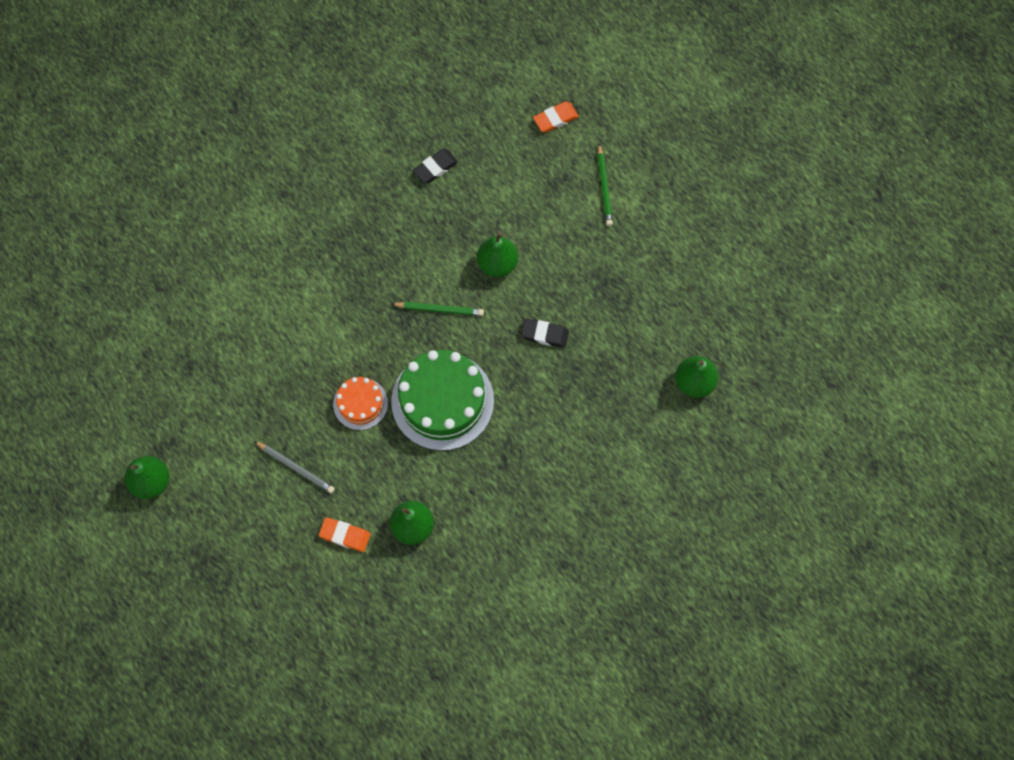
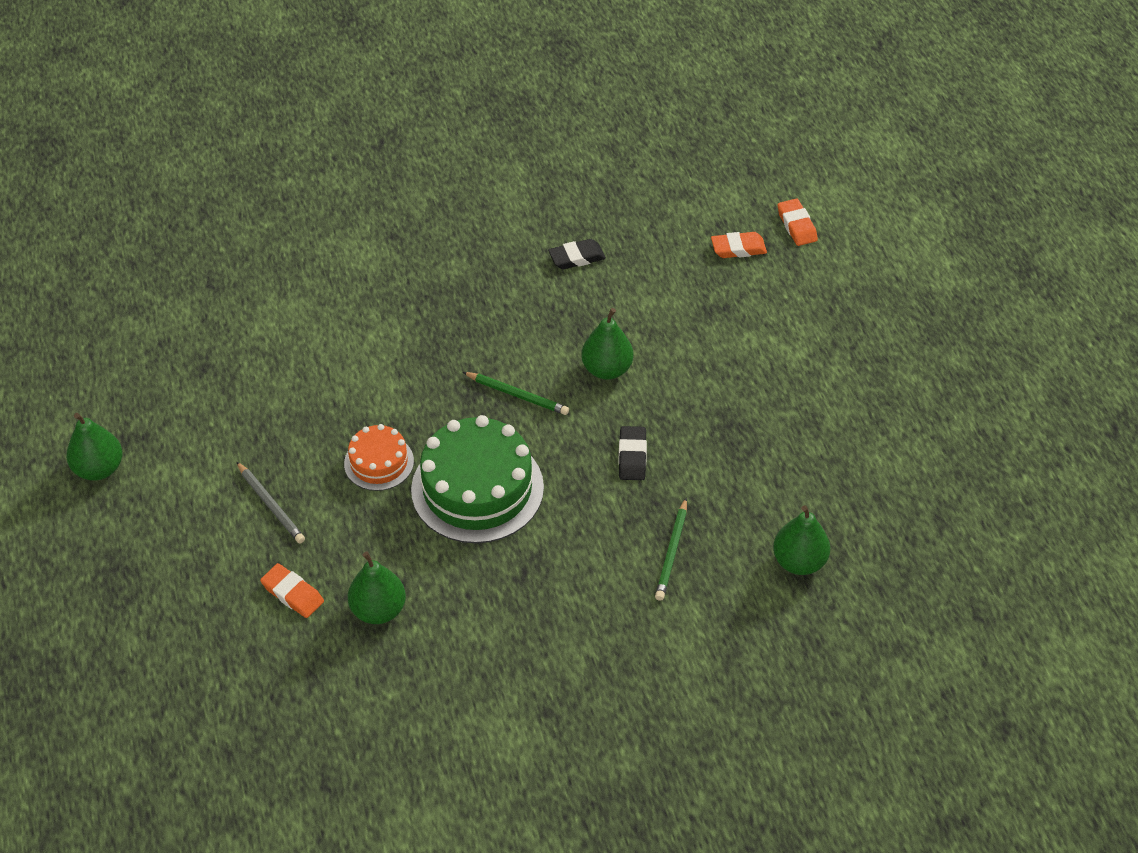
camera: 20 degrees right, 20 degrees down
(544, 334) = (632, 456): black eraser -> black eraser turned 60 degrees clockwise
(592, 82) = (796, 225): none -> orange eraser
(604, 187) = (768, 329): green pencil -> green pencil (672, 552)

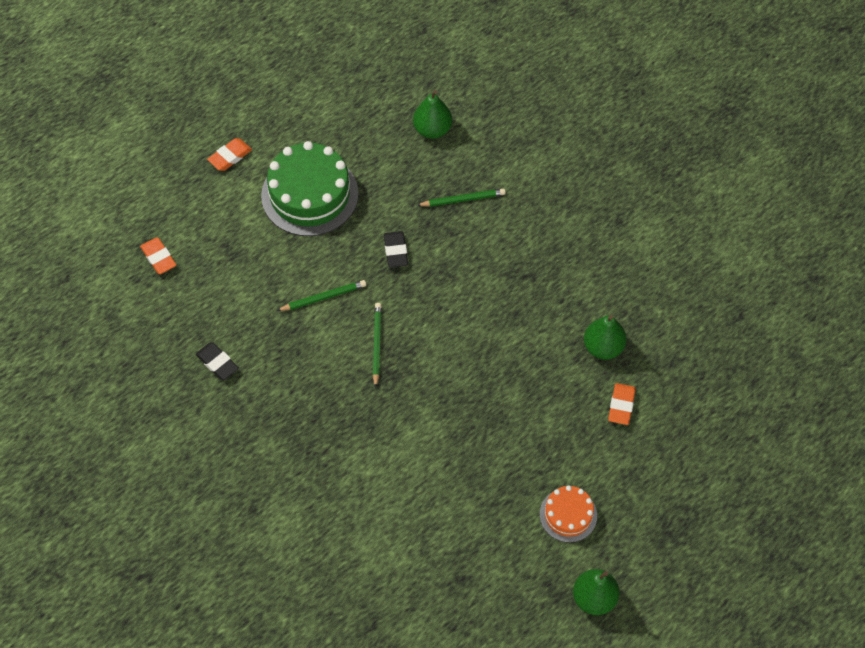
camera: 115 degrees left, 10 degrees up
(270, 505) = (559, 459): grey pencil -> none
(379, 462) = (484, 406): orange cake -> orange cake (568, 515)
(477, 488) = (473, 333): green cake -> green cake (309, 194)
(607, 369) = (323, 297): green pear -> green pencil
(632, 456) = (396, 251): black eraser -> black eraser turned 75 degrees counterclockwise
(796, 225) = (116, 228): orange eraser -> orange eraser (230, 157)

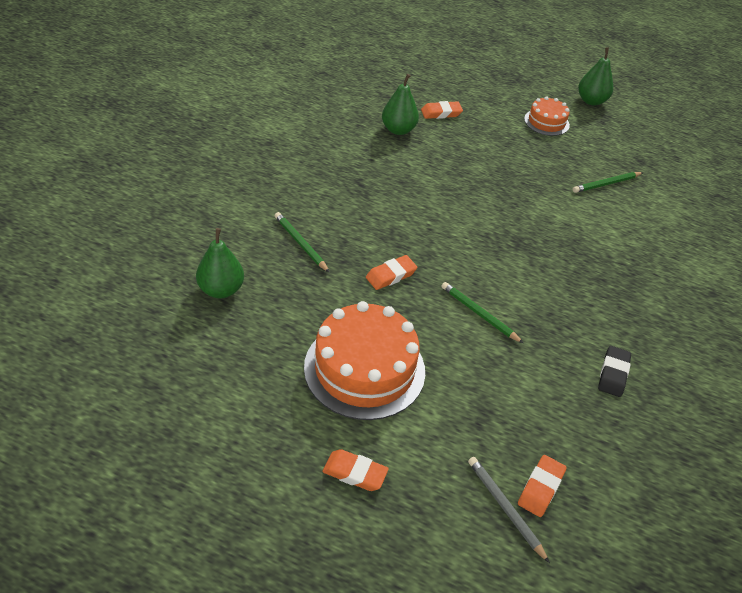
camera: 120 degrees left, 15 degrees down
(158, 229) = (505, 508): none -> grey pencil
(309, 194) = (364, 369): green cake -> orange cake
(377, 344) = (498, 259): green pencil -> green pencil (606, 184)
(396, 251) = (391, 275): black eraser -> orange eraser

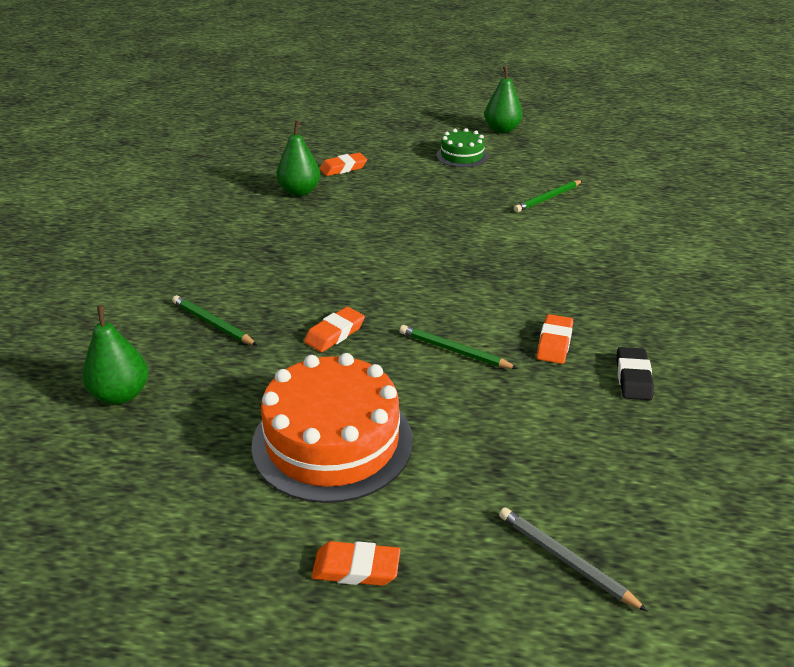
camera: 10 degrees left, 10 degrees down
(540, 488) = (600, 524): orange eraser -> orange eraser (554, 343)
(546, 122) = (462, 156): orange cake -> green cake

